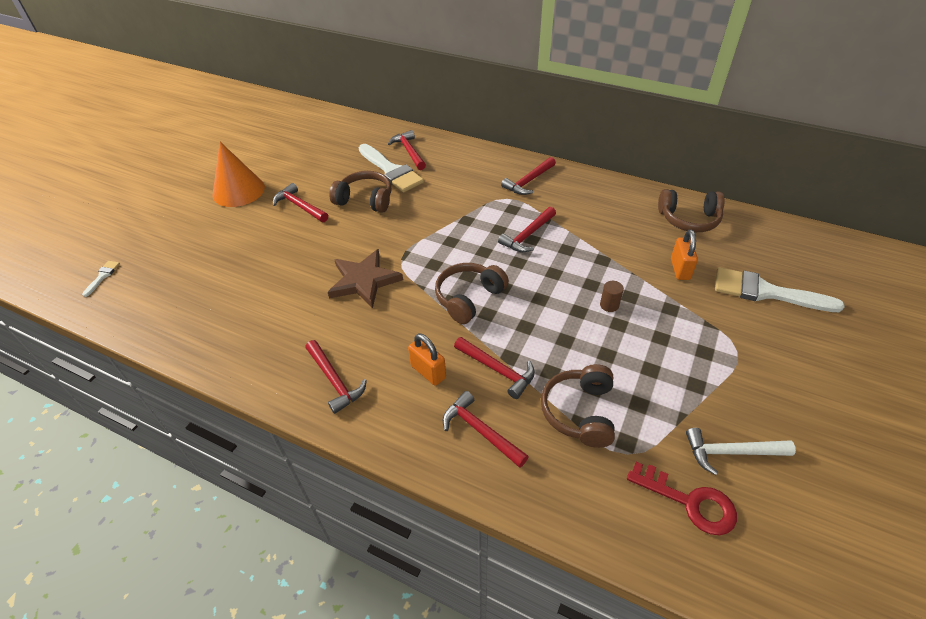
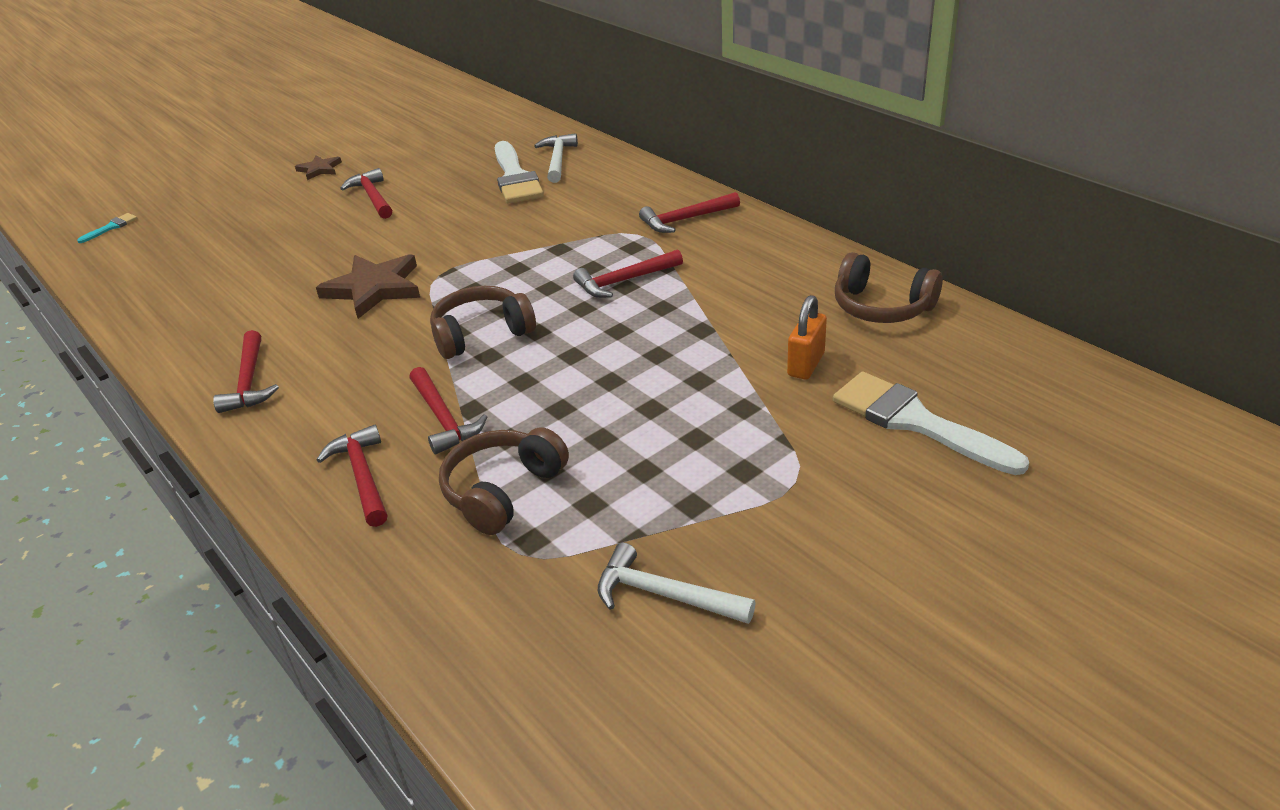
camera: 25 degrees right, 10 degrees down
(102, 276) = (111, 227): white brush -> turquoise brush
(238, 191) = (319, 169): orange cone -> brown star
(365, 200) = (454, 204): brown headphones -> none
(409, 151) = (557, 160): red hammer -> white hammer
(428, 372) = (360, 399): orange padlock -> none
(609, 305) = (659, 383): brown cylinder -> none
(689, 502) = (550, 631): red key -> none

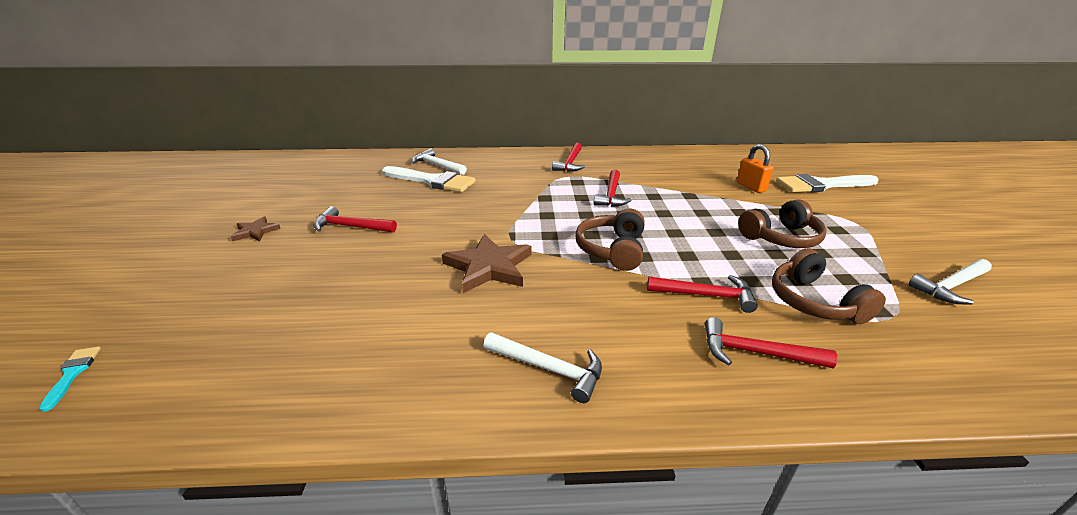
camera: 55 degrees left, 5 degrees down
(249, 381) = (549, 368): red hammer -> white hammer
(881, 307) = (717, 159): brown headphones -> brown headphones (781, 238)

